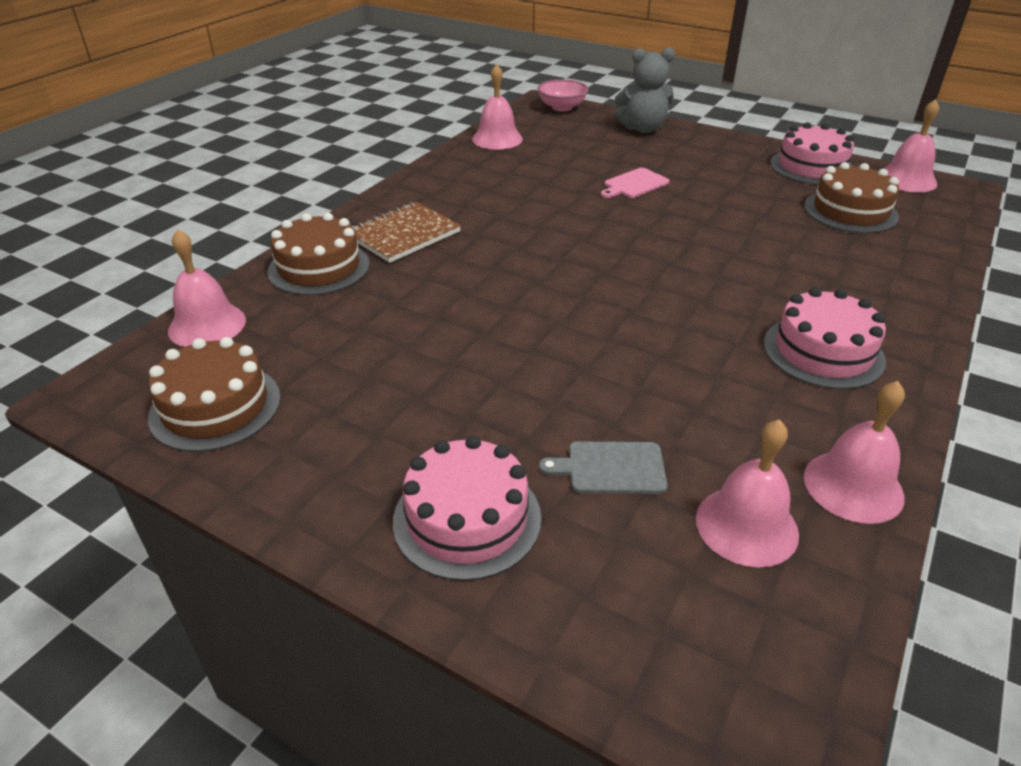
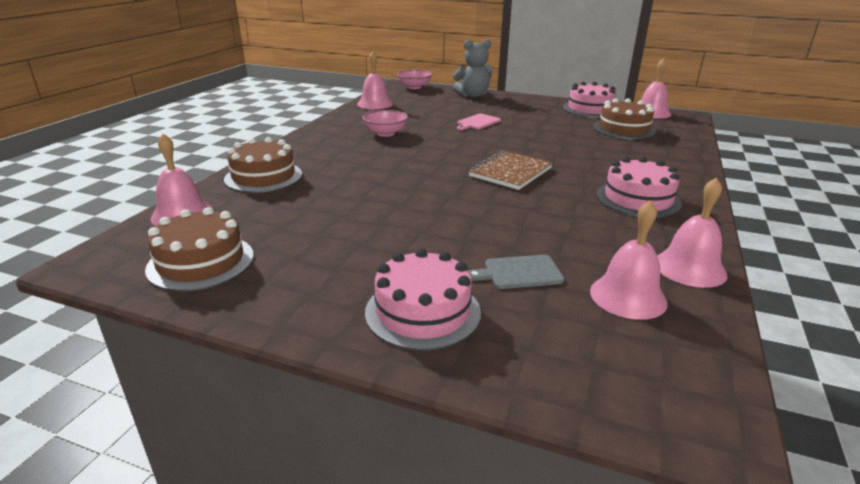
camera: 10 degrees left, 10 degrees down
(403, 234) = (322, 155): brown notebook -> brown notebook (510, 172)
(498, 198) = (385, 133): none -> pink bowl

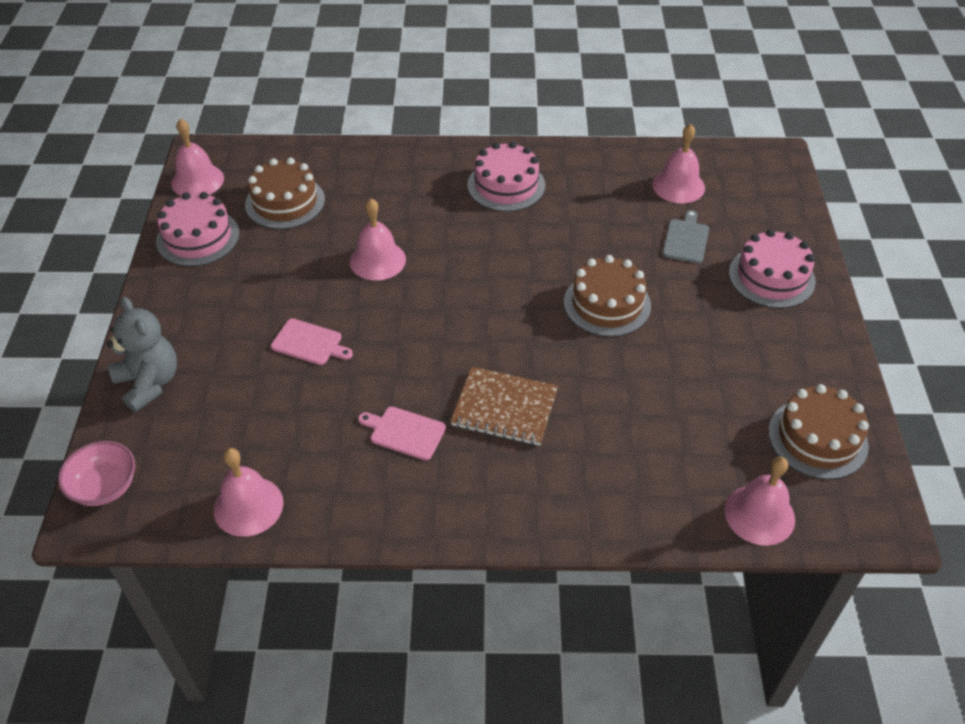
camera: 110 degrees left, 20 degrees up
(263, 177) = (626, 495): brown cake -> brown cake (607, 304)
(385, 133) = (405, 432): pink bowl -> pink cutting board
(510, 172) = (486, 277): brown notebook -> brown notebook (504, 408)
(519, 272) = (686, 239): grey cutting board -> grey cutting board turned 135 degrees counterclockwise
(689, 268) = (618, 159): pink bell -> pink bell (377, 260)

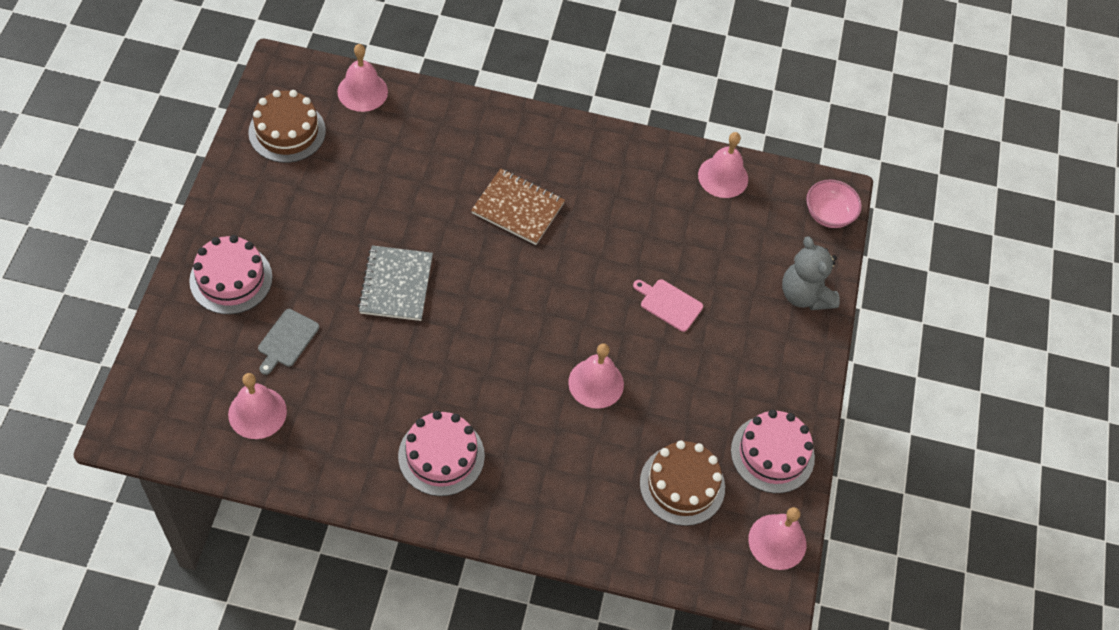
camera: 175 degrees left, 10 degrees up
(405, 432) = (601, 206): pink cutting board -> none
(607, 304) = (396, 285): brown cake -> grey notebook

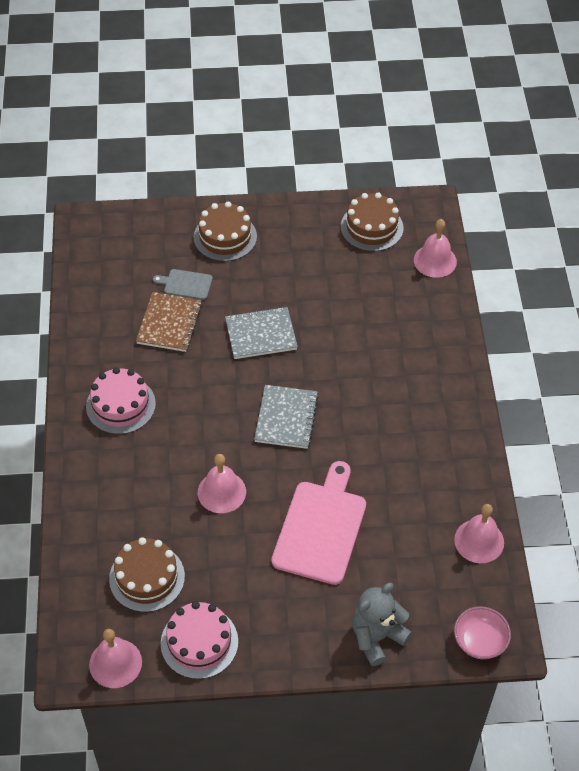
camera: 80 degrees right, 5 degrees down
(231, 279) = (225, 237): pink cake -> brown cake
(257, 412) = (120, 286): pink bell -> none
(518, 208) = (370, 394): brown notebook -> brown notebook (169, 323)
(521, 294) = (286, 418): none -> grey notebook
(669, 304) = (321, 528): pink cutting board -> pink cutting board, size x2.05

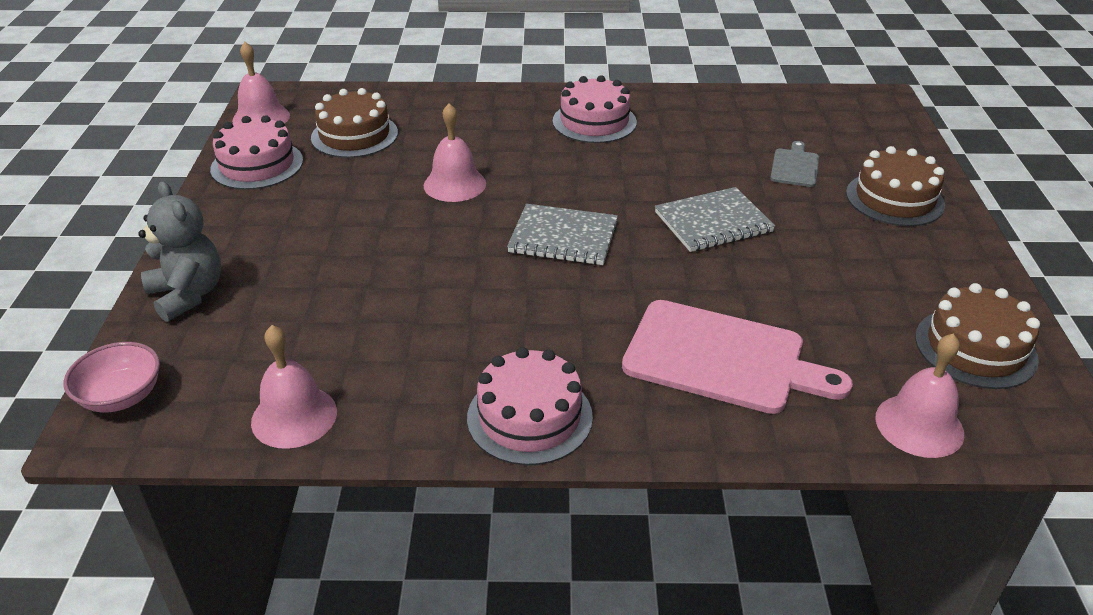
camera: 95 degrees right, 15 degrees down
(169, 323) = (724, 154): brown notebook -> none
(261, 334) = (713, 222): grey notebook -> grey notebook turned 75 degrees clockwise
(321, 528) = (375, 257): pink cutting board -> pink cutting board (722, 358)
(459, 425) = (529, 417): none -> pink cake

